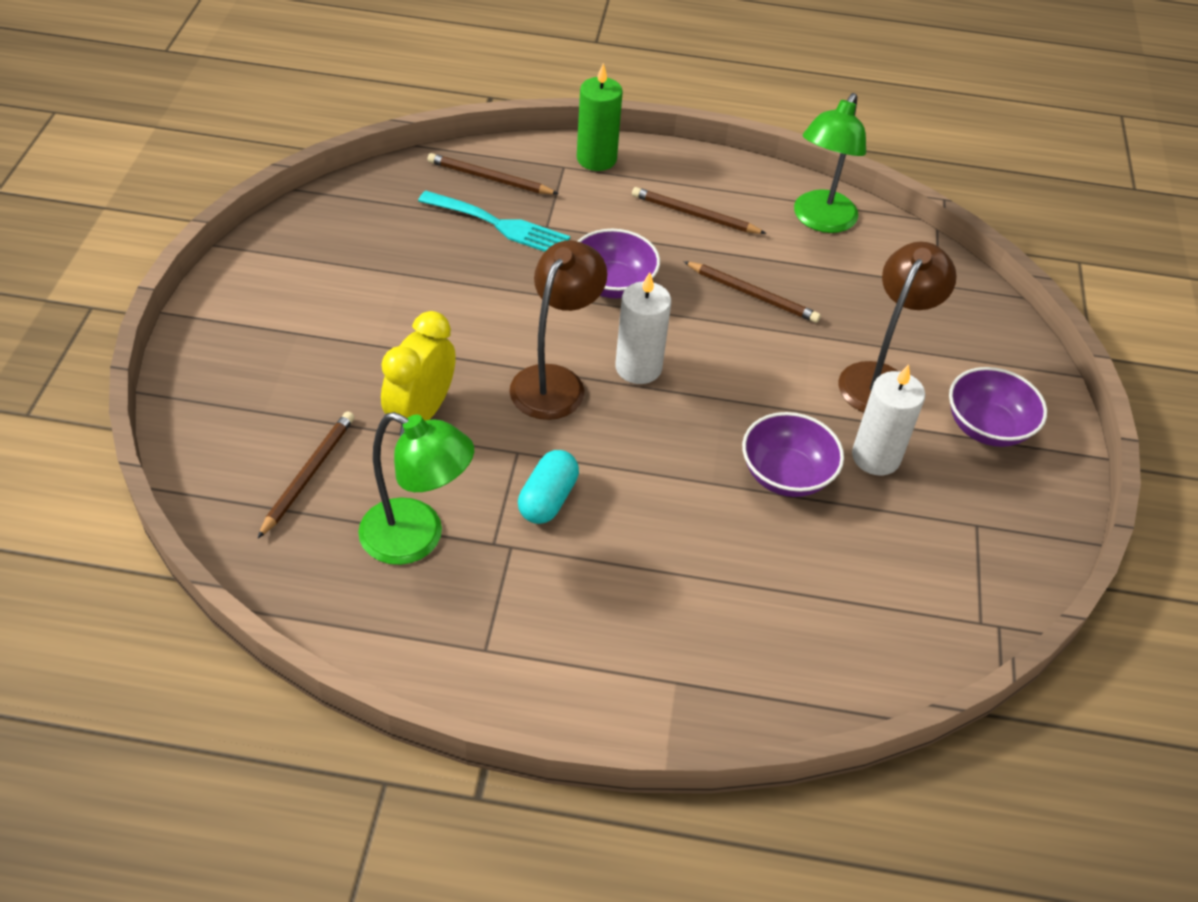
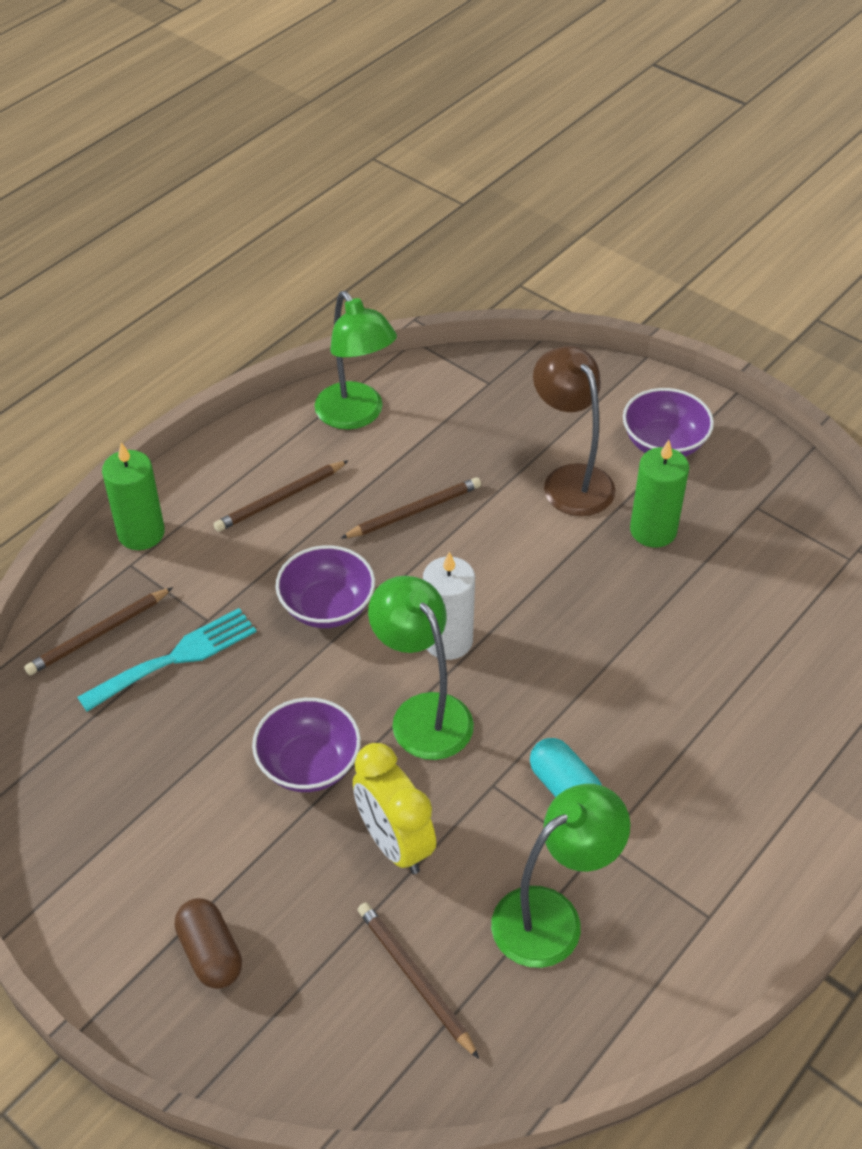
camera: 55 degrees left, 0 degrees up
(263, 351) = (210, 953): none -> brown capsule
(555, 381) = (423, 713): brown lamp -> green lamp
(786, 475) = (637, 600): purple bowl -> purple bowl (309, 764)
(875, 457) = (653, 530): white candle -> green candle

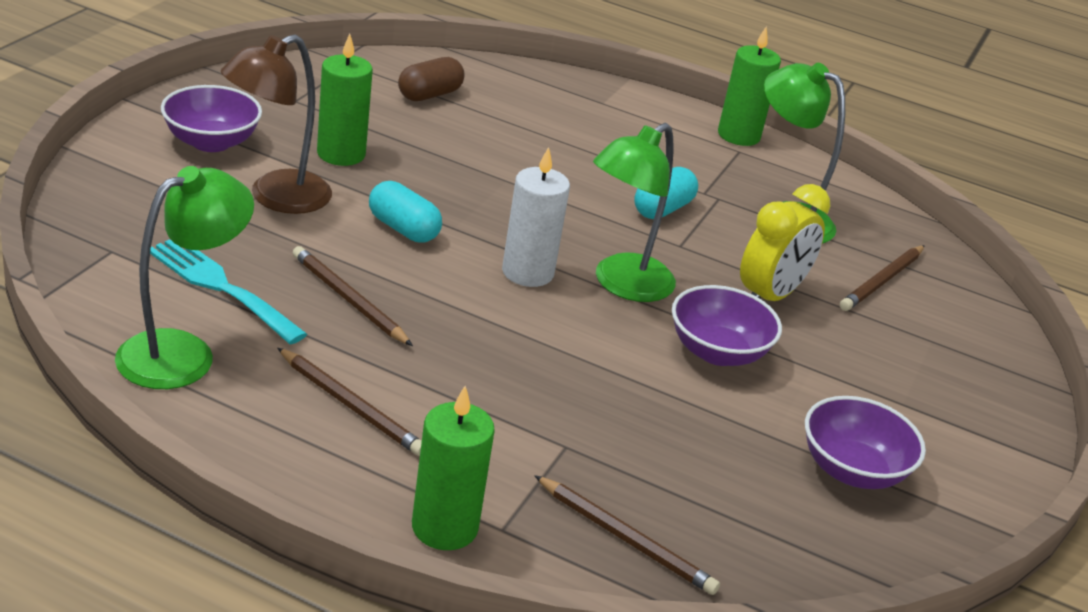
camera: 110 degrees left, 15 degrees down
(176, 658) = (631, 464): turquoise fork -> turquoise fork (220, 286)
(210, 953) = (941, 394): brown capsule -> brown capsule (429, 95)
(327, 607) = (513, 354): purple bowl -> purple bowl (852, 470)
(521, 560) = (403, 229): none -> turquoise capsule
(750, 928) = (738, 135): none -> green candle

